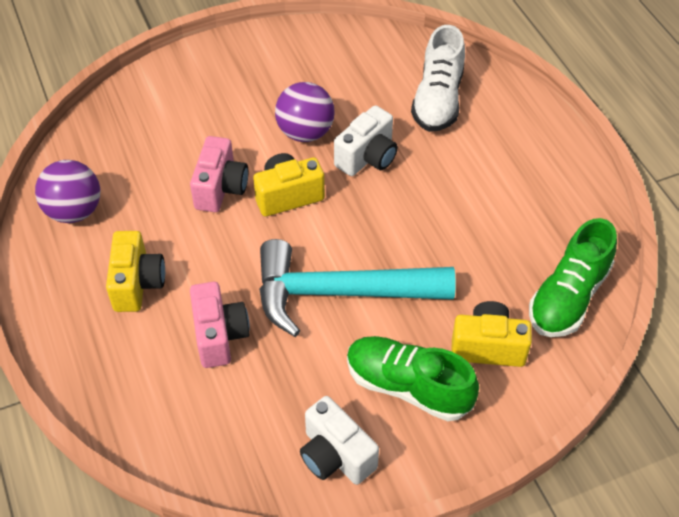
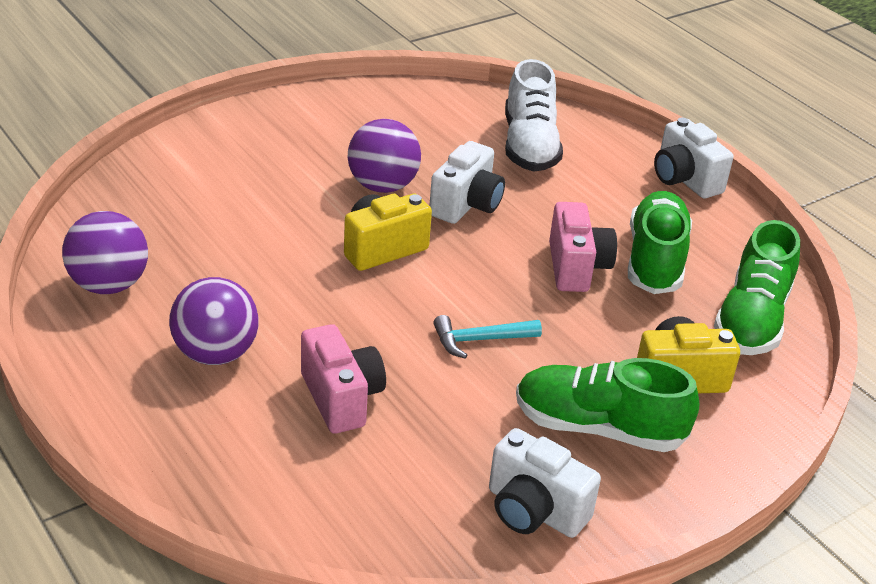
camera: 15 degrees left, 15 degrees down
(137, 284) = (216, 353): yellow camera -> purple ball
(220, 188) = (295, 247): pink camera -> pink camera (576, 267)
(340, 293) = (480, 340): turquoise hammer -> turquoise hammer, size x0.42
(507, 228) = (655, 260): none -> green shoe
(560, 146) = (684, 179): none -> white camera

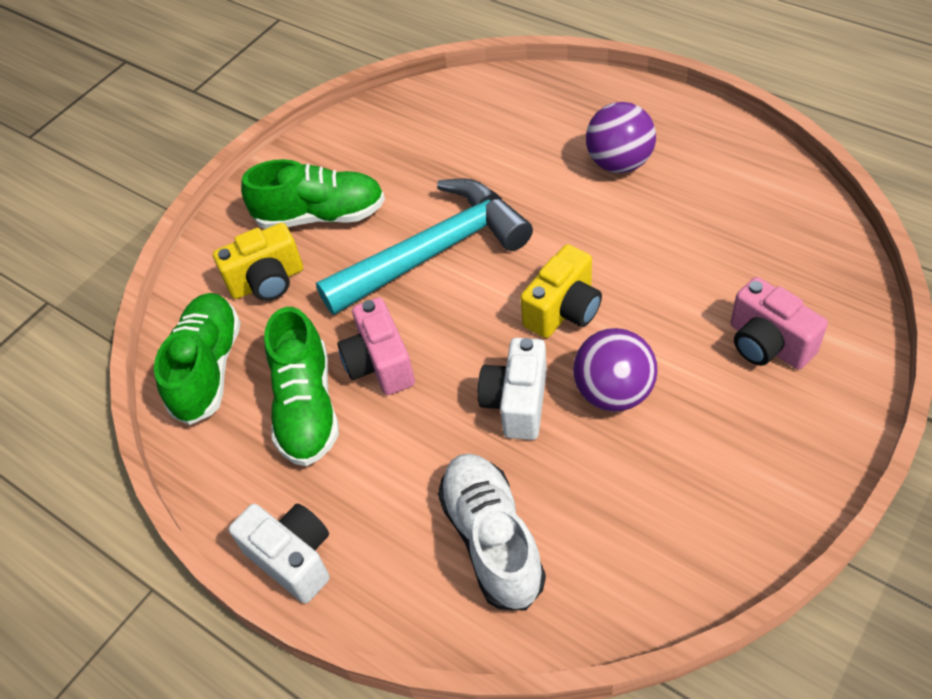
camera: 170 degrees right, 15 degrees up
(109, 285) = (747, 183): purple ball -> none
(341, 398) = (509, 167): pink camera -> pink camera (768, 344)
(480, 340) = (434, 252): turquoise hammer -> turquoise hammer, size x2.36
(534, 510) = (348, 146): white camera -> none

